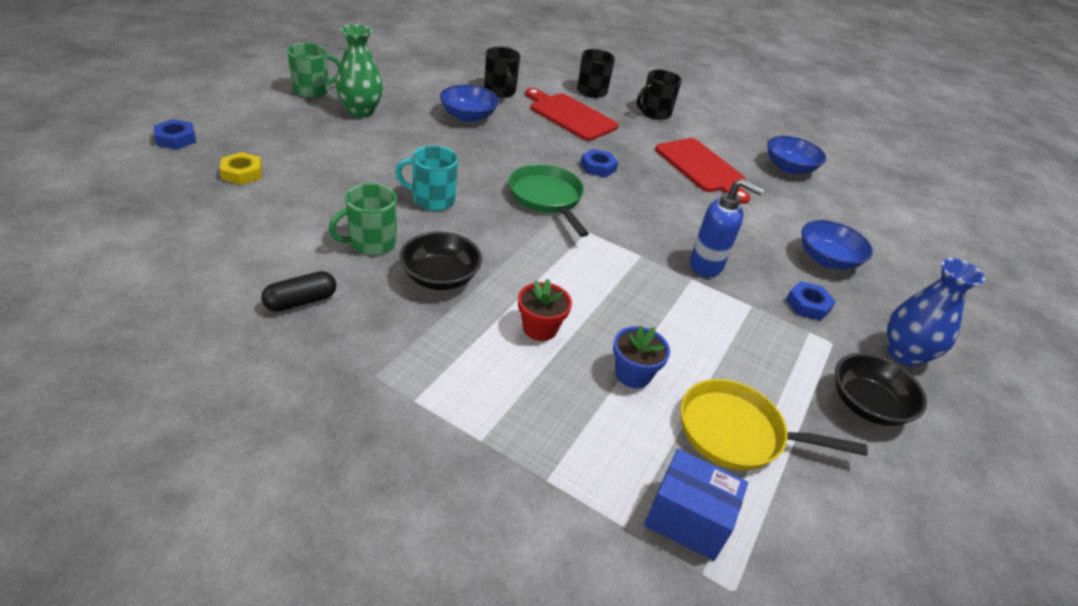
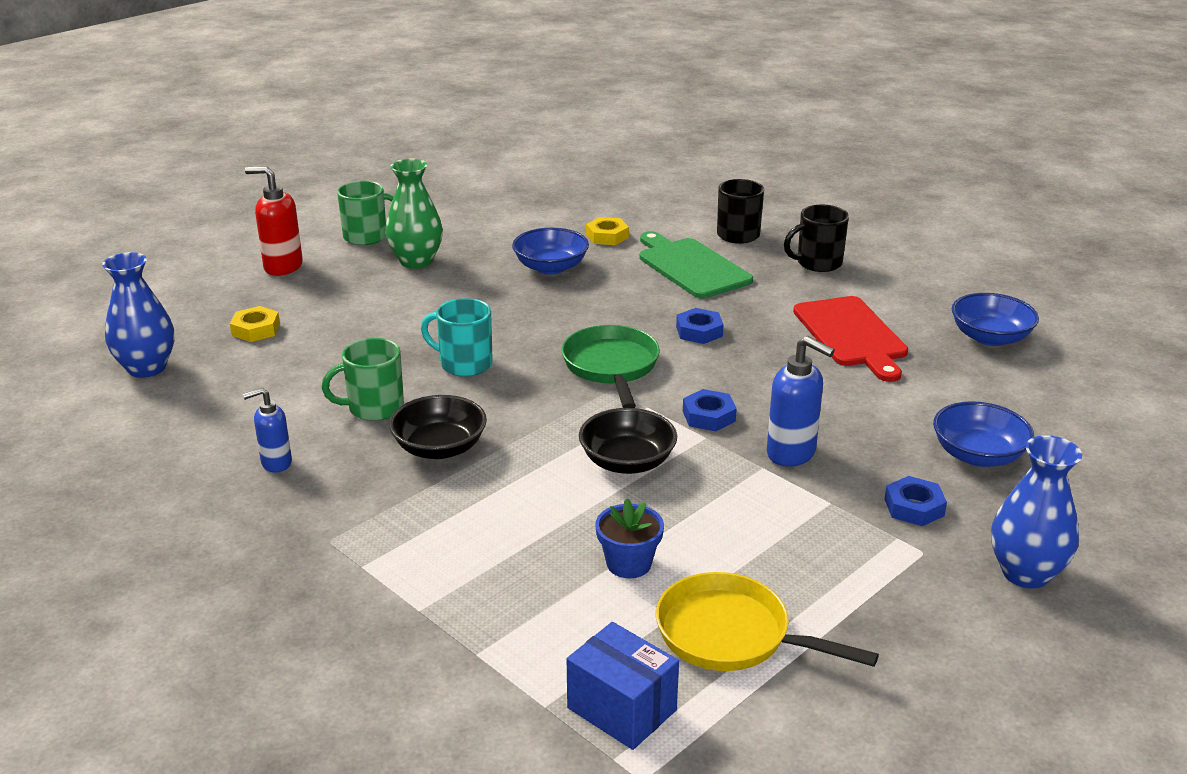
camera: 20 degrees right, 10 degrees down
(149, 213) = (147, 368): none -> blue vase
(176, 139) = (196, 292): blue nut -> blue nut (708, 416)
(248, 116) = (282, 267): none -> red soap dispenser
(301, 301) = (276, 463): black capsule -> blue soap dispenser
(500, 91) = (607, 236): black mug -> yellow nut
(540, 328) = (536, 508): red flower pot -> none
(570, 115) = (691, 267): red cutting board -> green cutting board
(867, 405) = (930, 624): black bowl -> black bowl (627, 462)

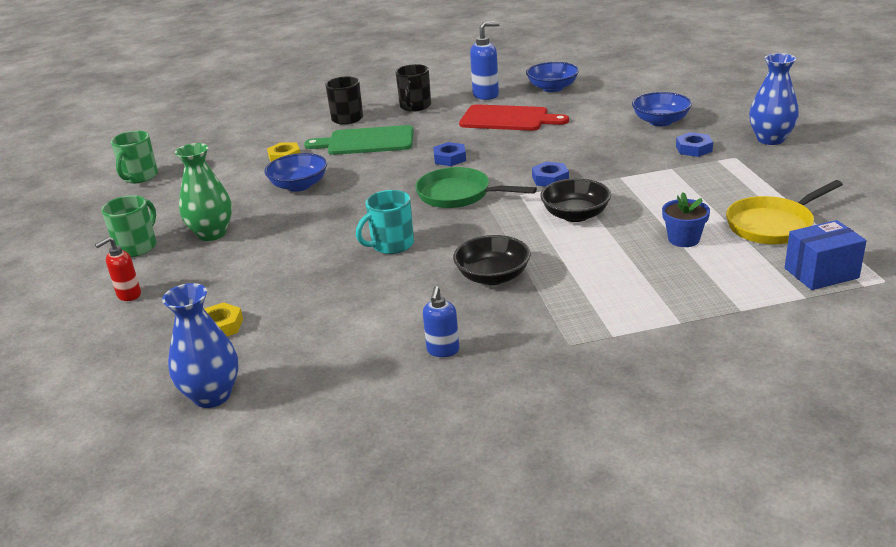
camera: 55 degrees left, 0 degrees up
(282, 267) = (128, 295): red soap dispenser -> red soap dispenser, size x0.65
(374, 408) = (410, 293): green mug -> green mug (139, 177)
(791, 453) = (613, 166): blue soap dispenser -> blue soap dispenser (486, 95)

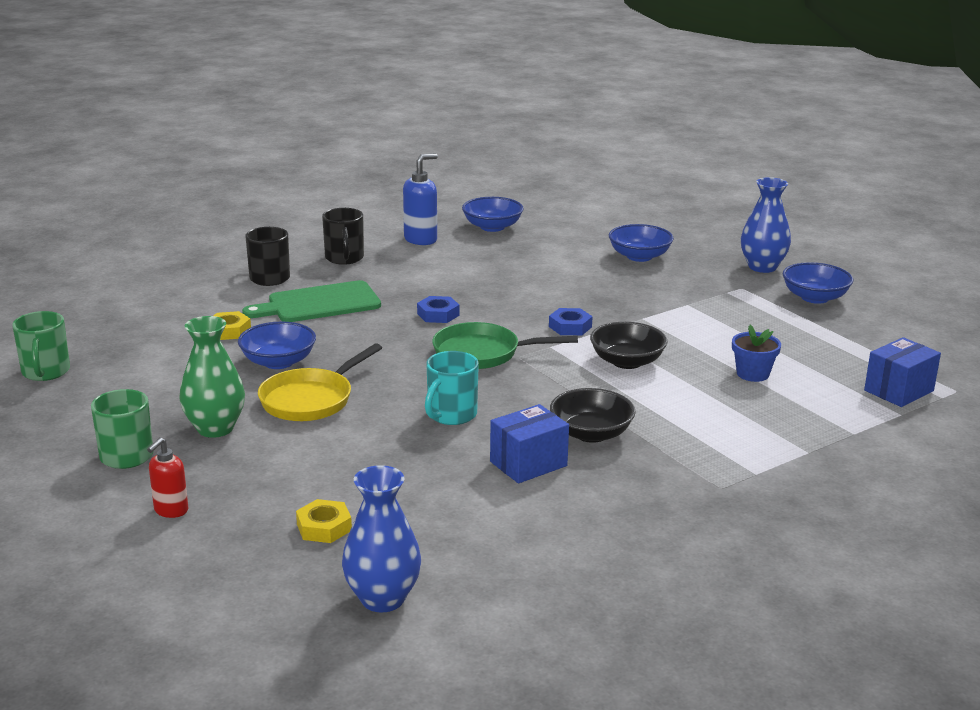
camera: 25 degrees left, 5 degrees down
(419, 296) = (528, 464): none -> blue box
(443, 350) = (599, 513): blue soap dispenser -> none
(508, 119) = (469, 265): red cutting board -> none
(694, 149) = (695, 282): blue nut -> none
(773, 225) = (825, 351): yellow pan -> yellow pan (310, 400)
(801, 172) = (814, 297): none -> blue bowl

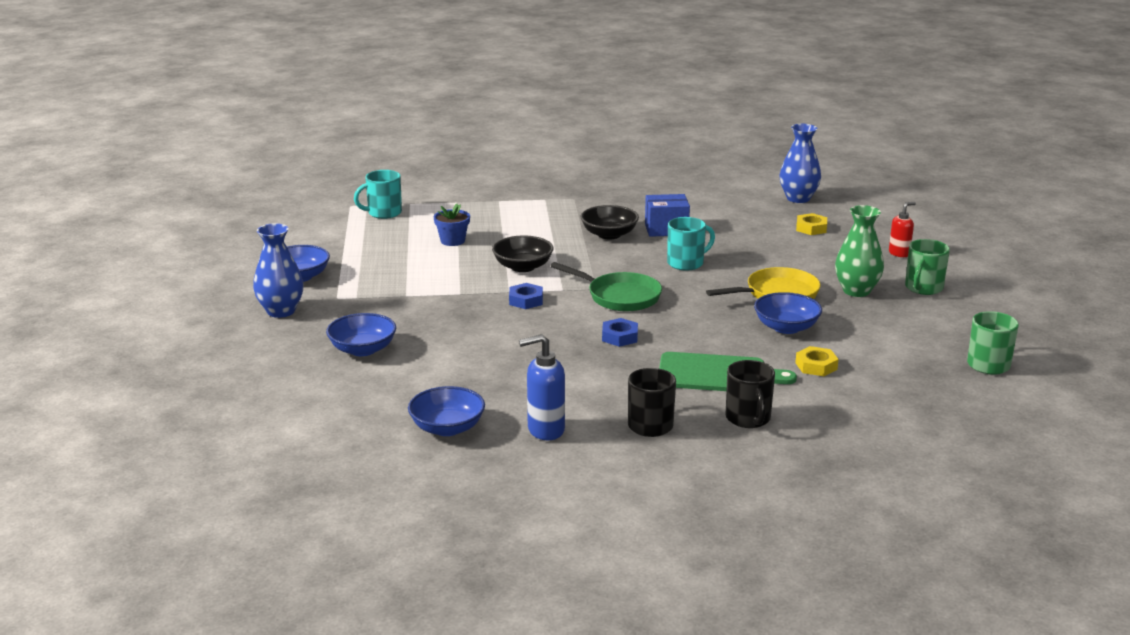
camera: 150 degrees left, 0 degrees up
(898, 391) = (383, 213): blue box -> turquoise mug

